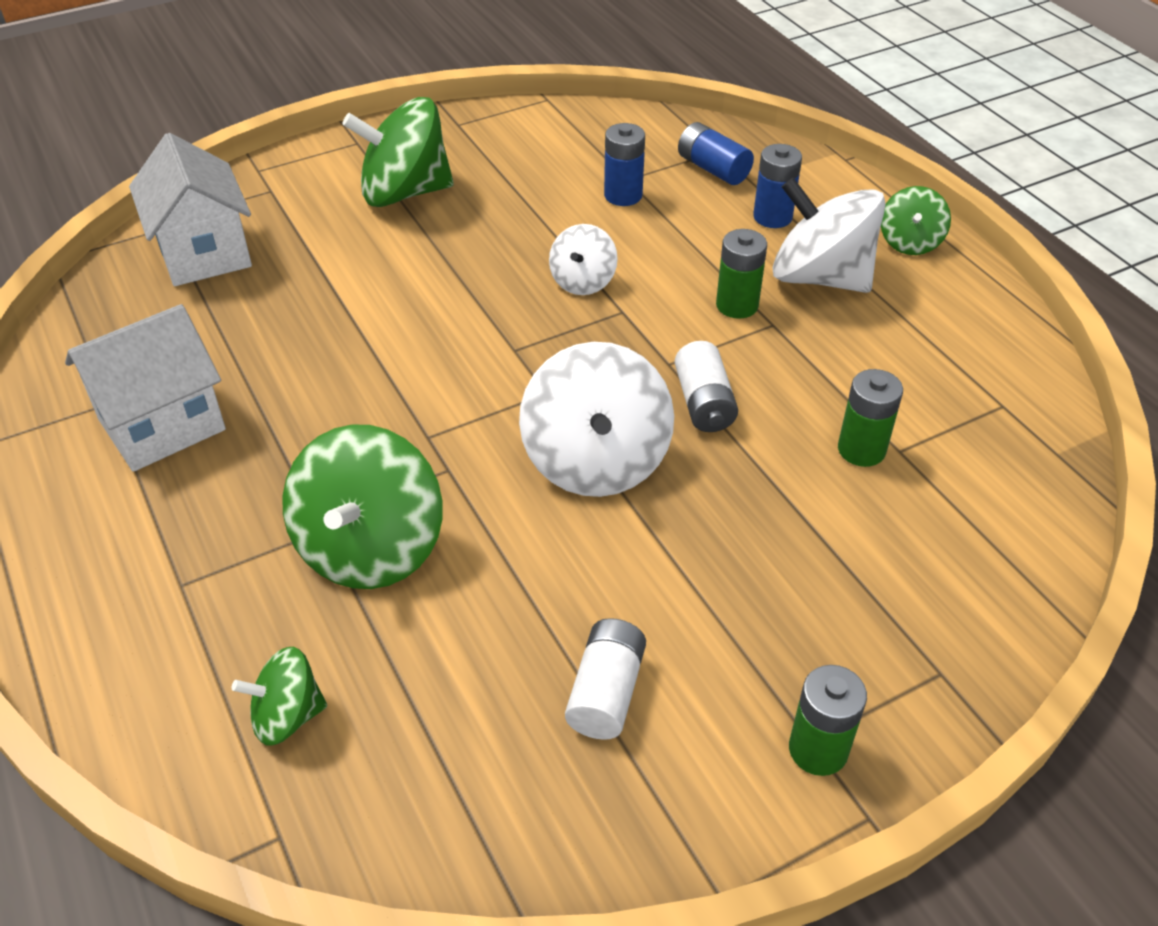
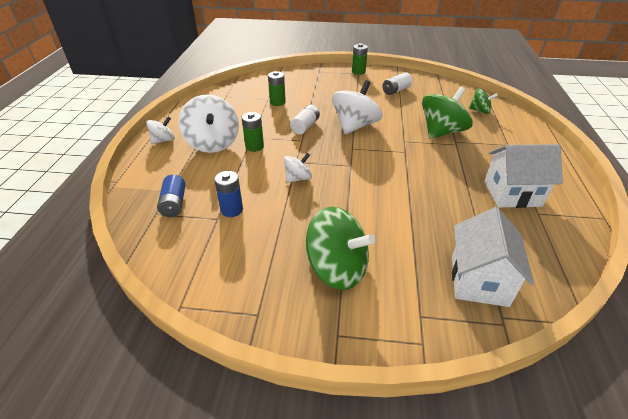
camera: 145 degrees left, 5 degrees down
(772, 217) = (190, 170): blue battery -> none
(910, 242) = (163, 140): green spinning top -> white spinning top

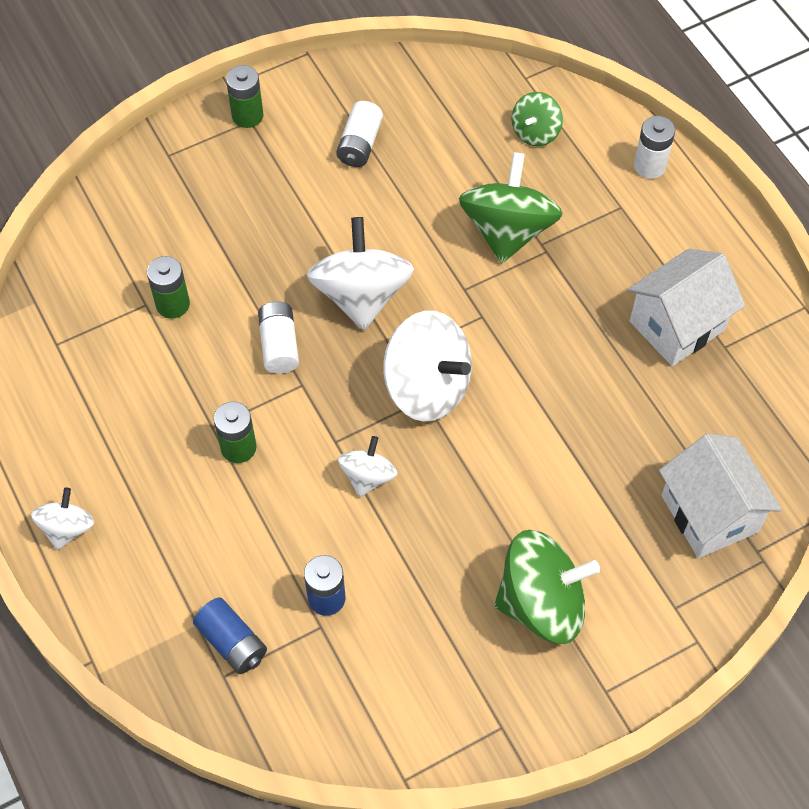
camera: 35 degrees left, 20 degrees up
(213, 143) = (160, 481): white spinning top -> white spinning top (427, 386)
(480, 111) = (535, 132): green spinning top -> green spinning top turned 135 degrees clockwise
(534, 137) = (649, 166): none -> white battery

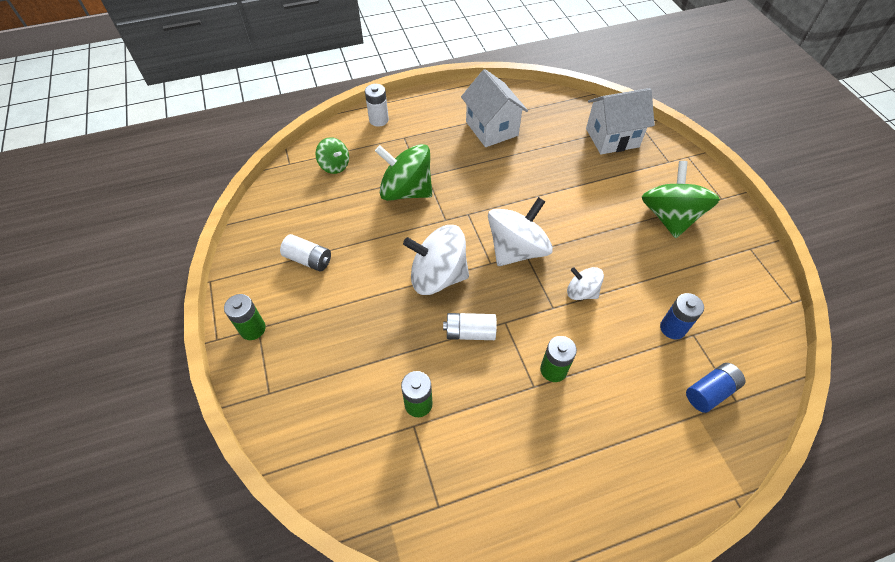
camera: 80 degrees left, 5 degrees down
(67, 528) = (619, 509): white spinning top -> none

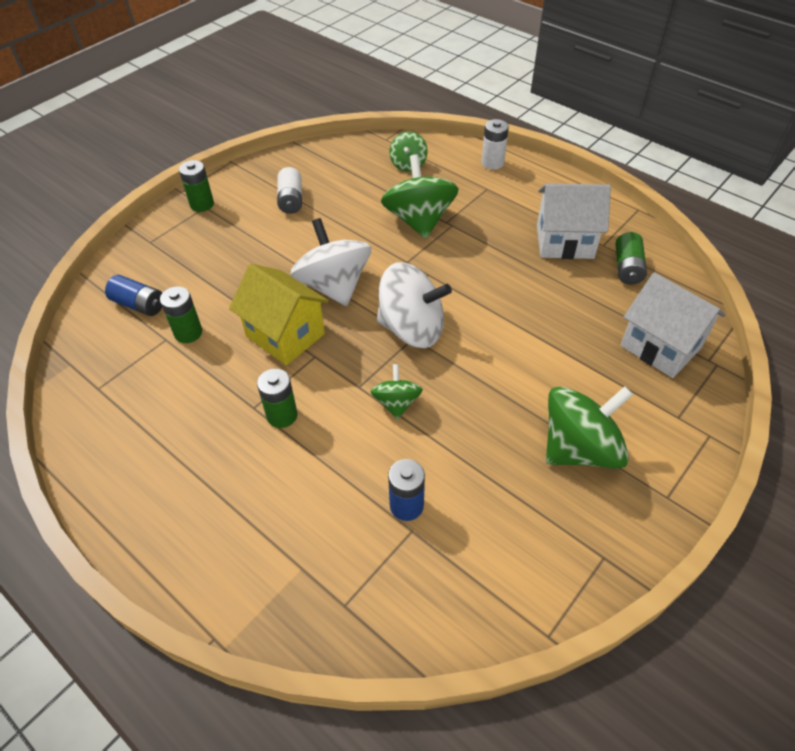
camera: 60 degrees right, 5 degrees down
(470, 332) = (285, 335): white battery -> yellow house
(492, 128) = (564, 242): white house -> white house turned 60 degrees clockwise
(537, 114) = (627, 268): none -> green battery
(581, 292) = (396, 403): white spinning top -> green spinning top
(710, 392) = (340, 572): blue battery -> blue battery (139, 305)

